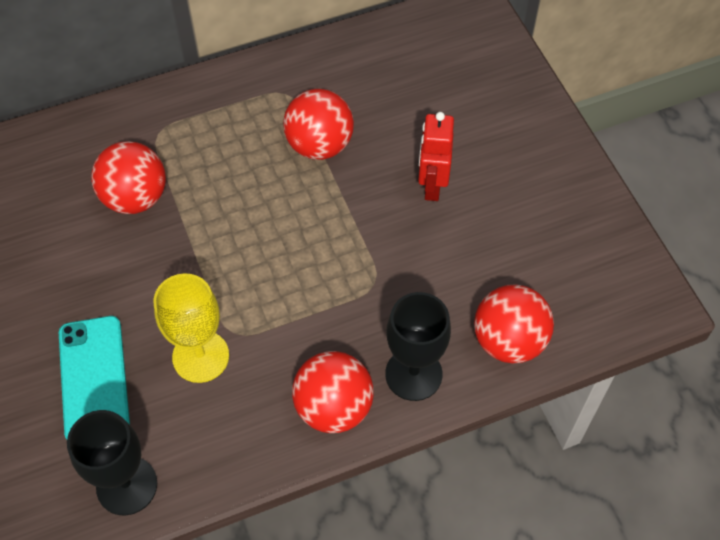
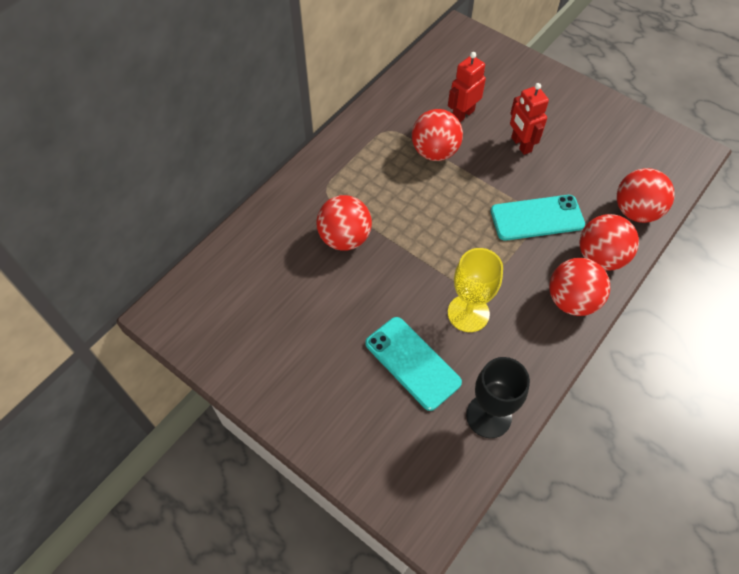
camera: 30 degrees left, 0 degrees up
(375, 286) = (537, 218): none -> turquoise phone
(391, 115) = (462, 114): none -> red robot
(413, 374) = (600, 257): black goblet -> red ball

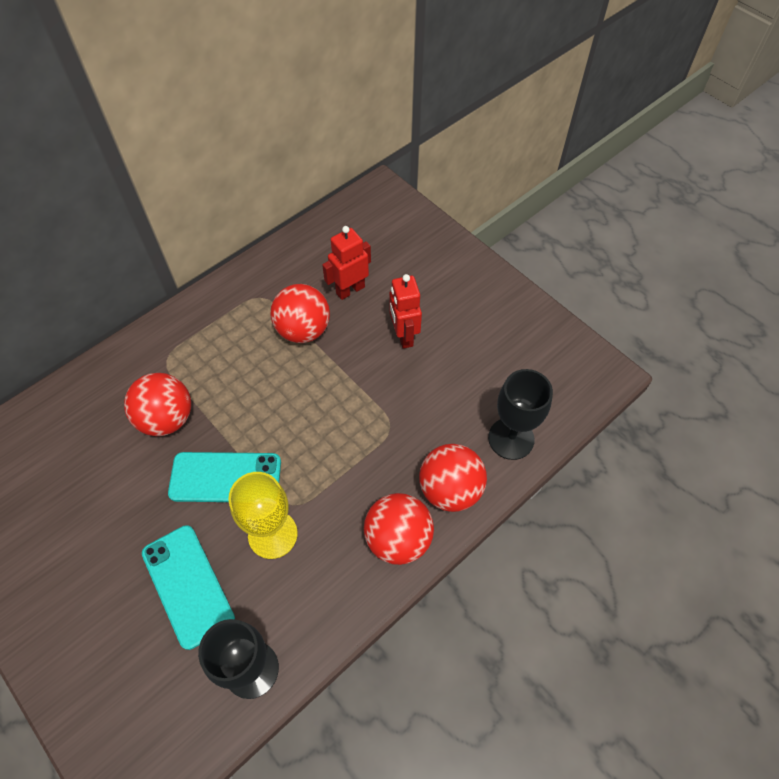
camera: 10 degrees right, 0 degrees up
(537, 218) = (392, 428): turquoise phone -> turquoise phone (225, 477)
(636, 211) = (511, 438): red ball -> black goblet

